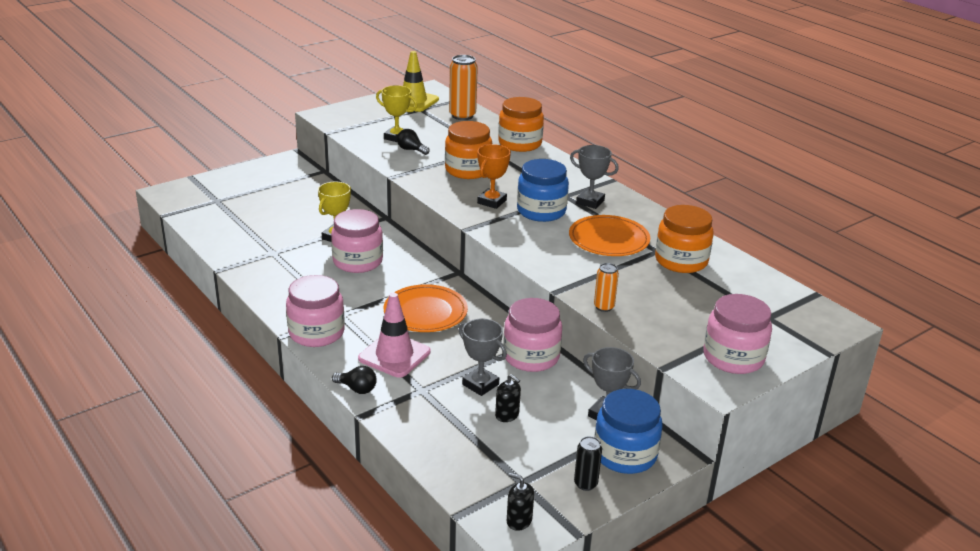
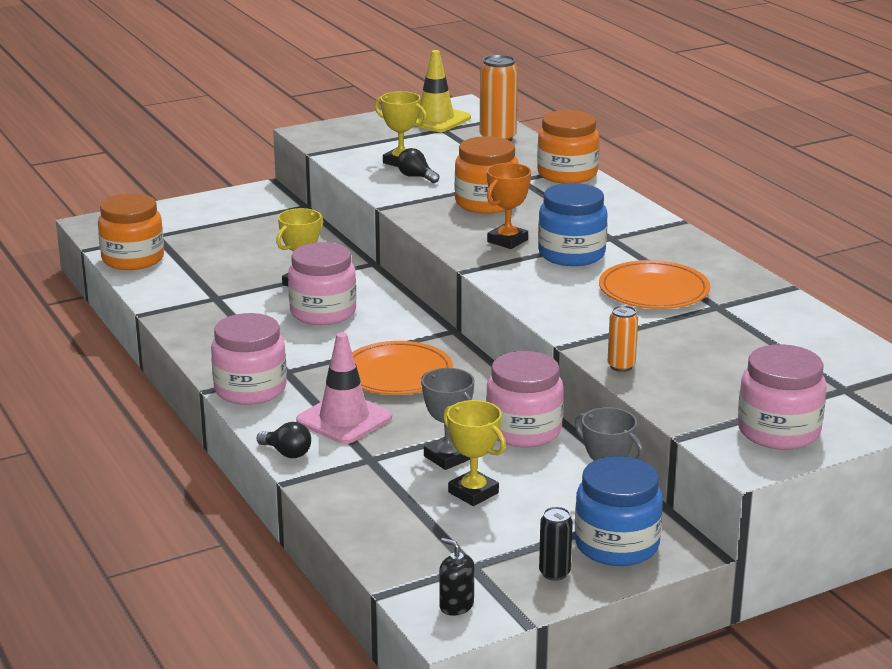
camera: 10 degrees right, 5 degrees down
(507, 415) = (473, 493): black soap dispenser -> yellow trophy
(590, 202) = (642, 246): grey trophy -> none
(681, 261) = (746, 319): orange jar -> orange jar (133, 259)

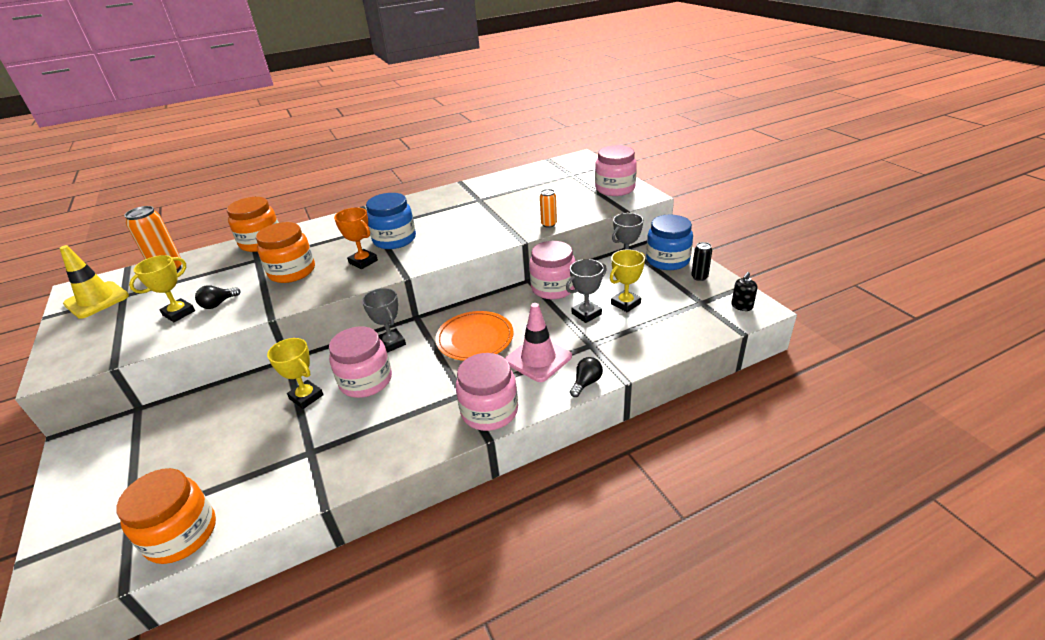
camera: 85 degrees left, 10 degrees up
(395, 319) = (391, 343): none -> grey trophy
(653, 290) = (454, 215): orange plate -> none

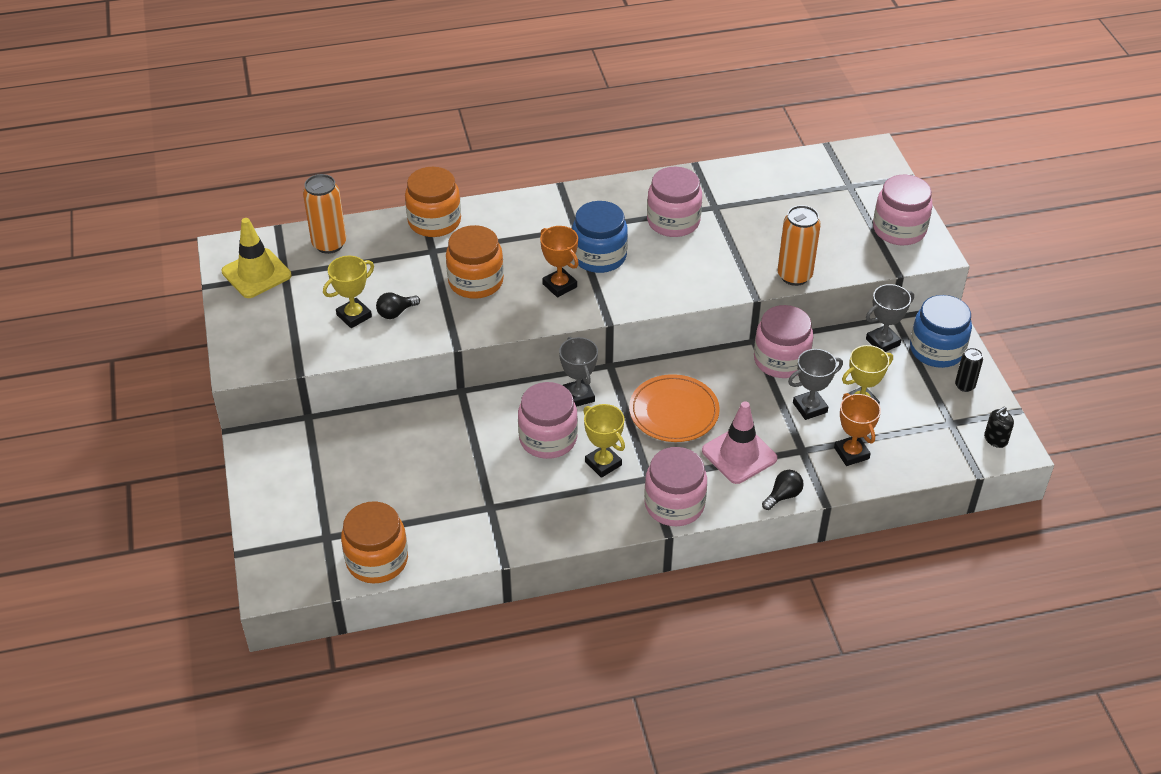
camera: 10 degrees right, 10 degrees up
(306, 397) = (484, 444): yellow trophy -> yellow trophy (603, 463)
(449, 211) = (673, 221): none -> pink jar
(549, 224) = (794, 276): orange can -> orange can, size x1.77
(632, 338) = (851, 453): none -> orange trophy

